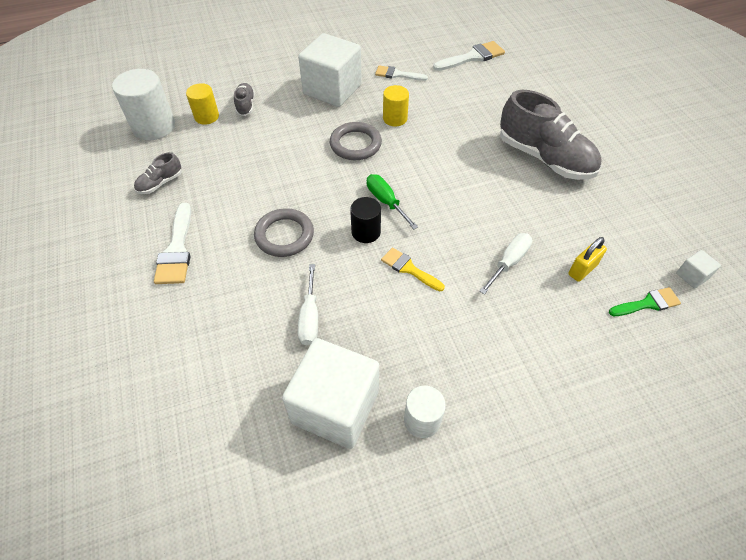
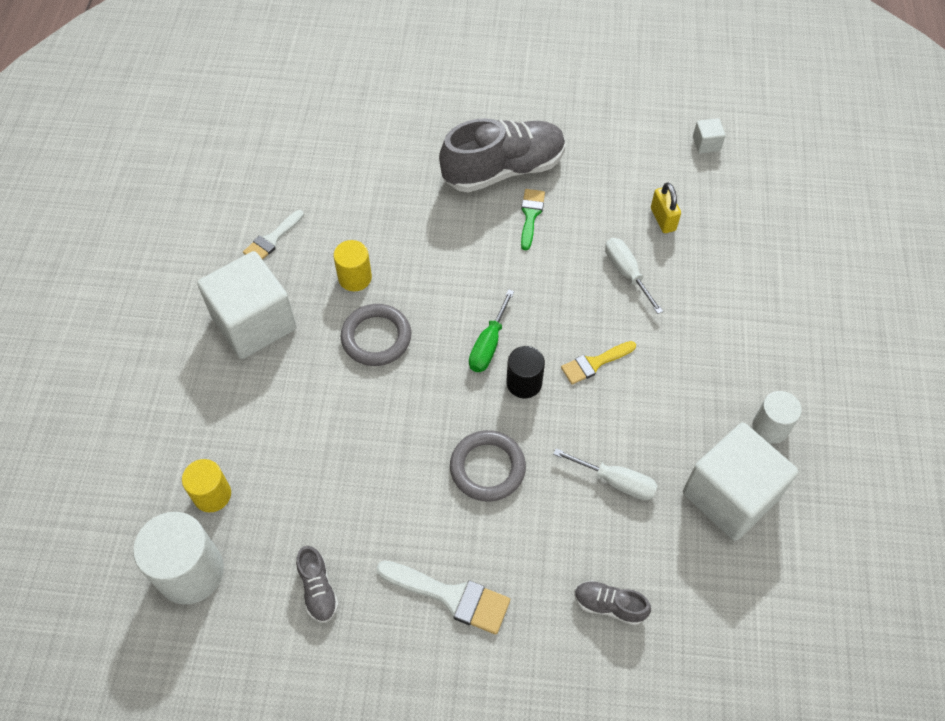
camera: 65 degrees left, 5 degrees up
(245, 105) = (219, 438): grey shoe -> grey shoe (609, 605)
(386, 201) = (488, 345): green screwdriver -> green screwdriver turned 60 degrees counterclockwise
(472, 57) = (292, 148): white brush -> none
(647, 303) = (721, 193): green brush -> green brush (531, 215)

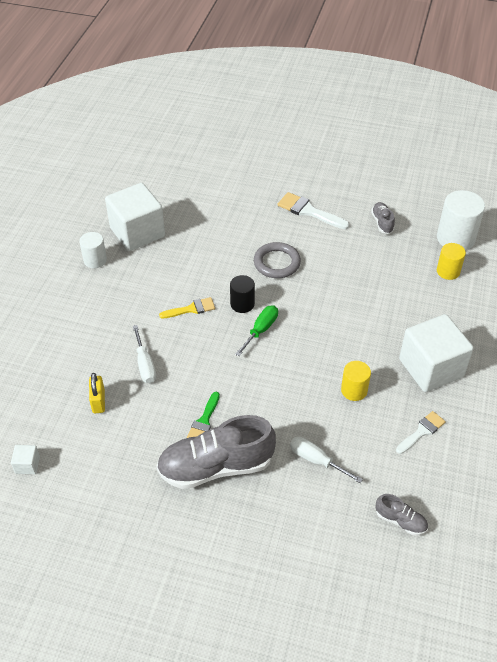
camera: 170 degrees left, 10 degrees down
(376, 337) = (340, 345): grey ring -> none
(609, 605) = (225, 198): grey shoe -> grey shoe (400, 521)
(616, 481) = (201, 247): white screwdriver -> white screwdriver (316, 460)

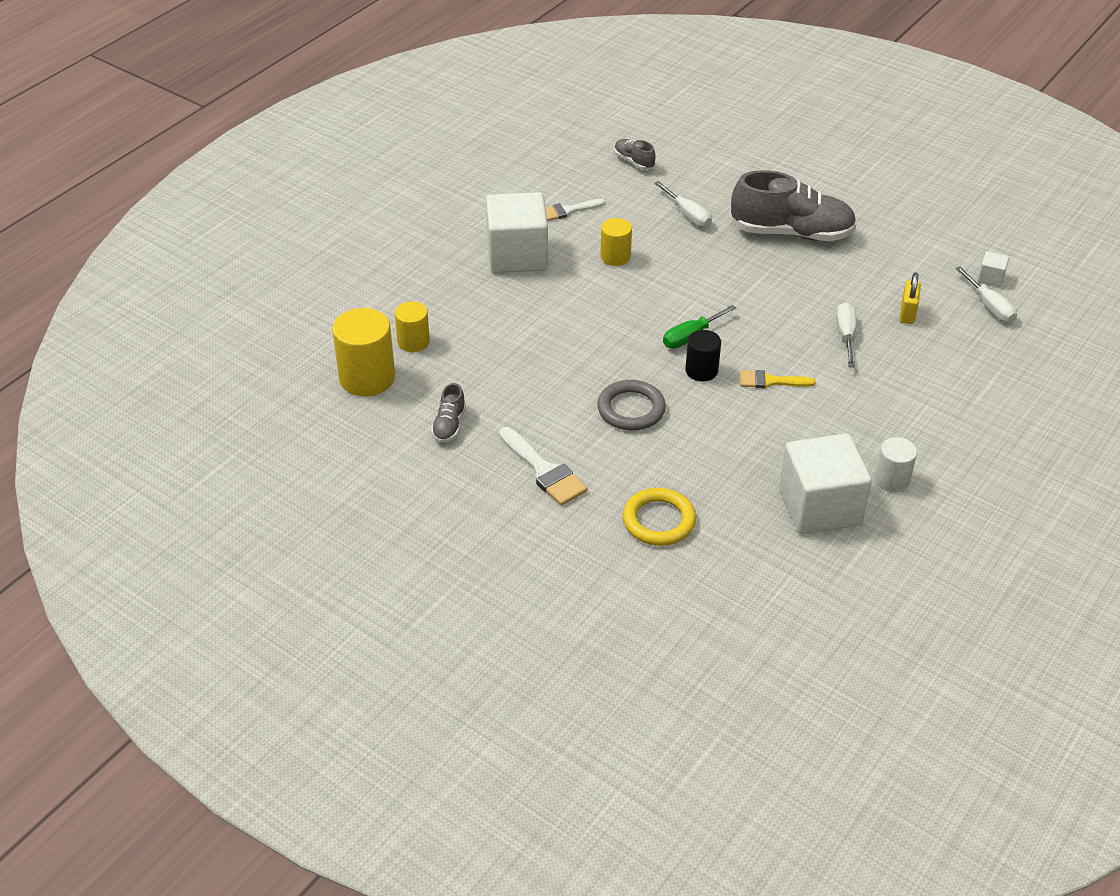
camera: 160 degrees left, 5 degrees down
(29, 430) = (989, 306): none -> white screwdriver
(204, 421) = (791, 270): green brush -> none
(229, 201) = (658, 521): none -> yellow ring
(455, 238) = (367, 378): white cylinder -> yellow cylinder

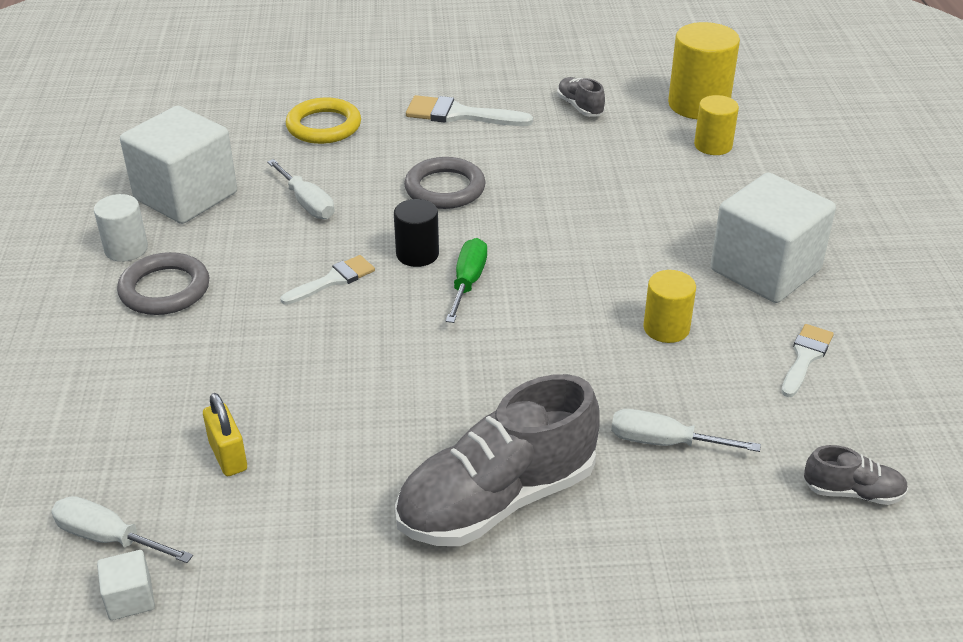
camera: 140 degrees right, 5 degrees down
(770, 381) = (333, 280): yellow brush -> white brush
(845, 336) = (289, 378): white screwdriver -> white screwdriver (307, 203)
(883, 432) = (165, 289): none -> grey ring

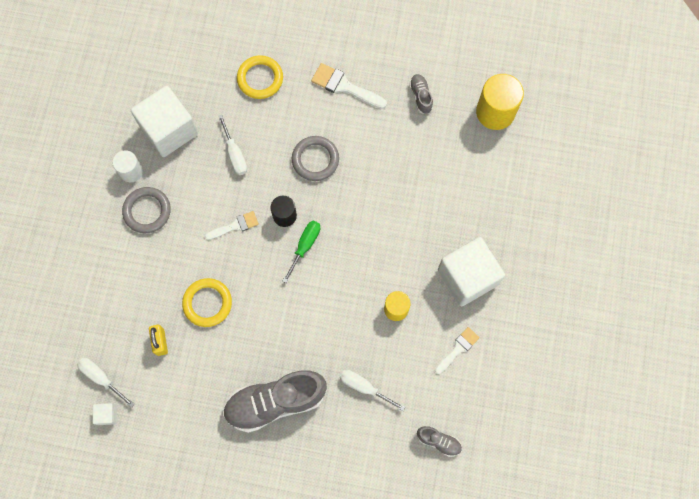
camera: 15 degrees right, 35 degrees up
(310, 384) = (207, 303): none -> yellow ring
(713, 145) = (486, 157): yellow cylinder -> none

